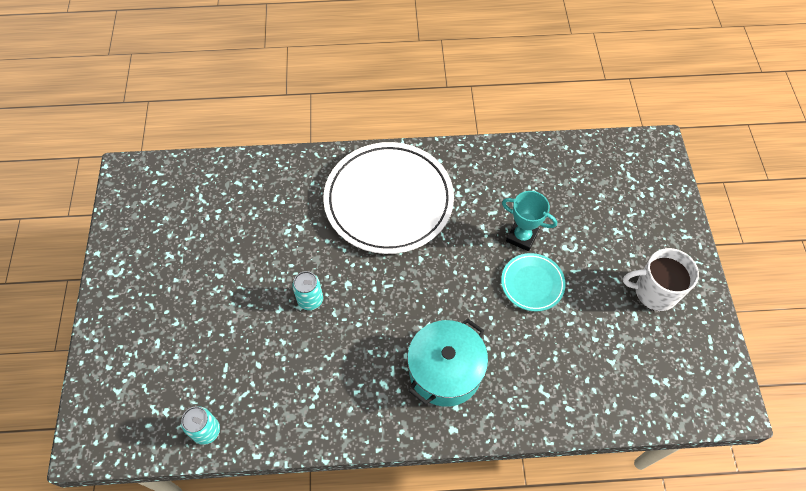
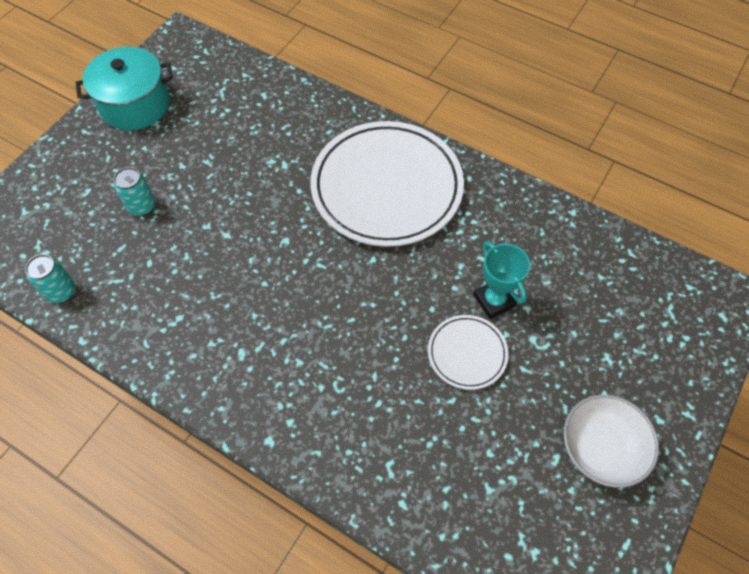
camera: 35 degrees right, 0 degrees up
(310, 300) = (240, 234): turquoise can -> turquoise can (142, 206)
(445, 371) = (308, 381): turquoise pot -> turquoise pot (135, 104)
(532, 283) = (467, 353): turquoise plate -> white plate
(654, 292) = (599, 449): white mug -> white bowl

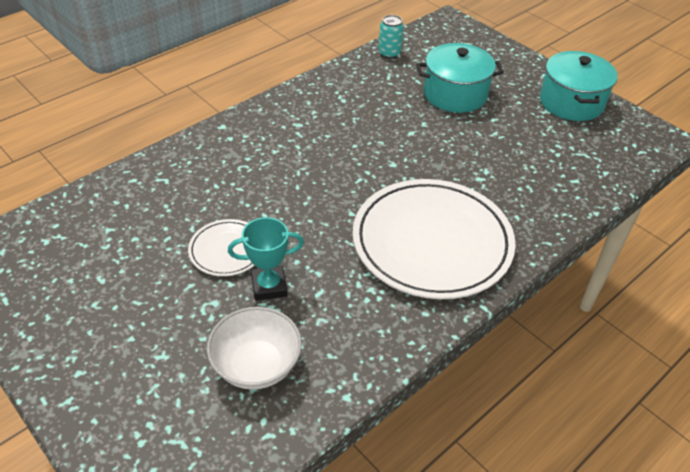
camera: 105 degrees right, 15 degrees down
(142, 206) = (455, 94): turquoise can -> turquoise pot
(599, 449) = (86, 313): white bowl -> white bowl (256, 365)

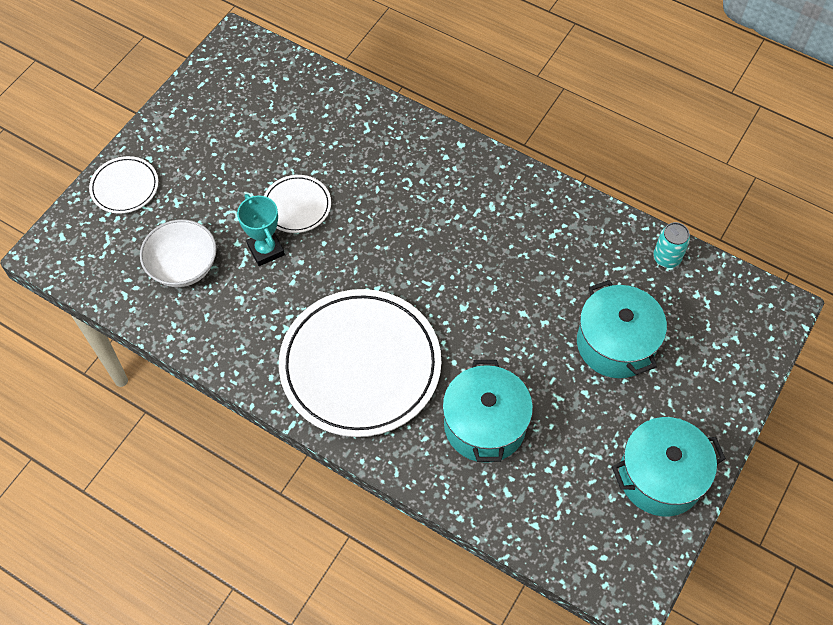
camera: 75 degrees right, 15 degrees up
(107, 407) = (125, 187): none -> white plate
(511, 178) = (484, 425): none -> turquoise pot

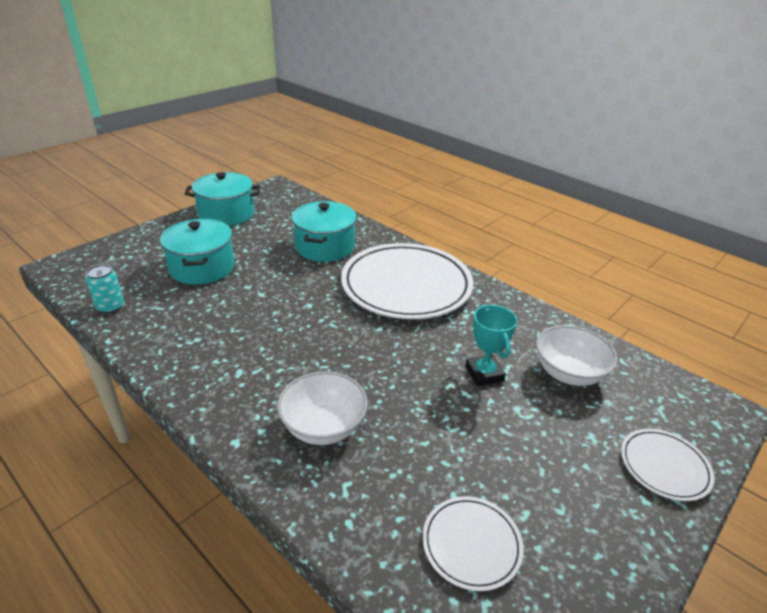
camera: 170 degrees left, 25 degrees down
(297, 206) = (449, 408): white plate -> white plate (471, 544)
(398, 169) = (323, 427): none -> white bowl

